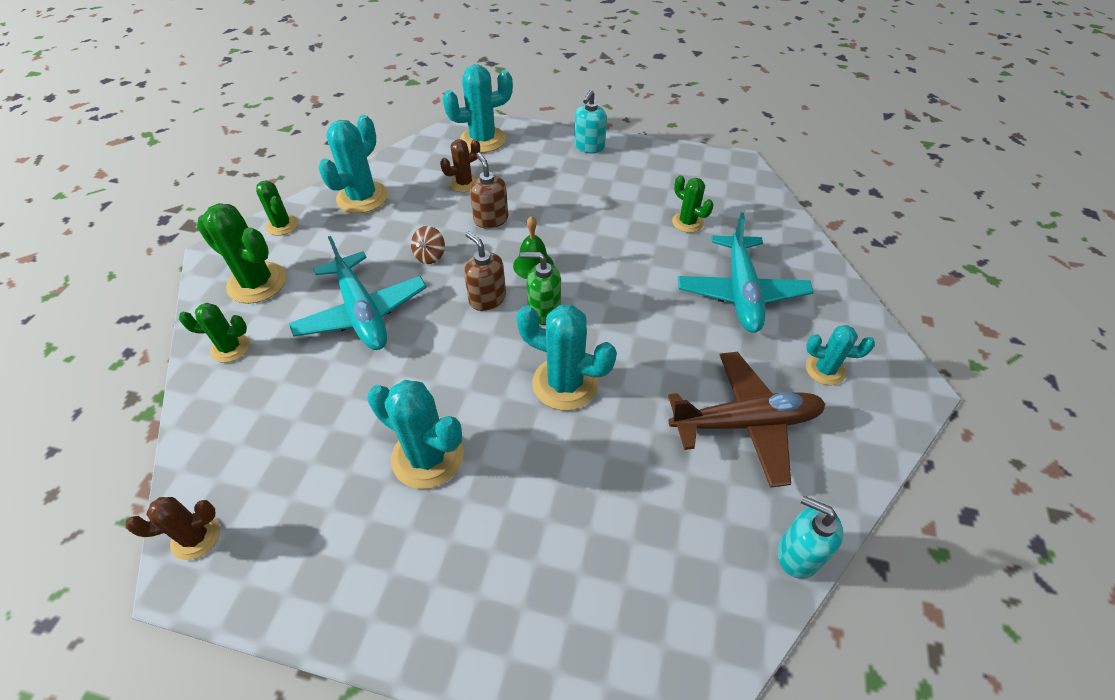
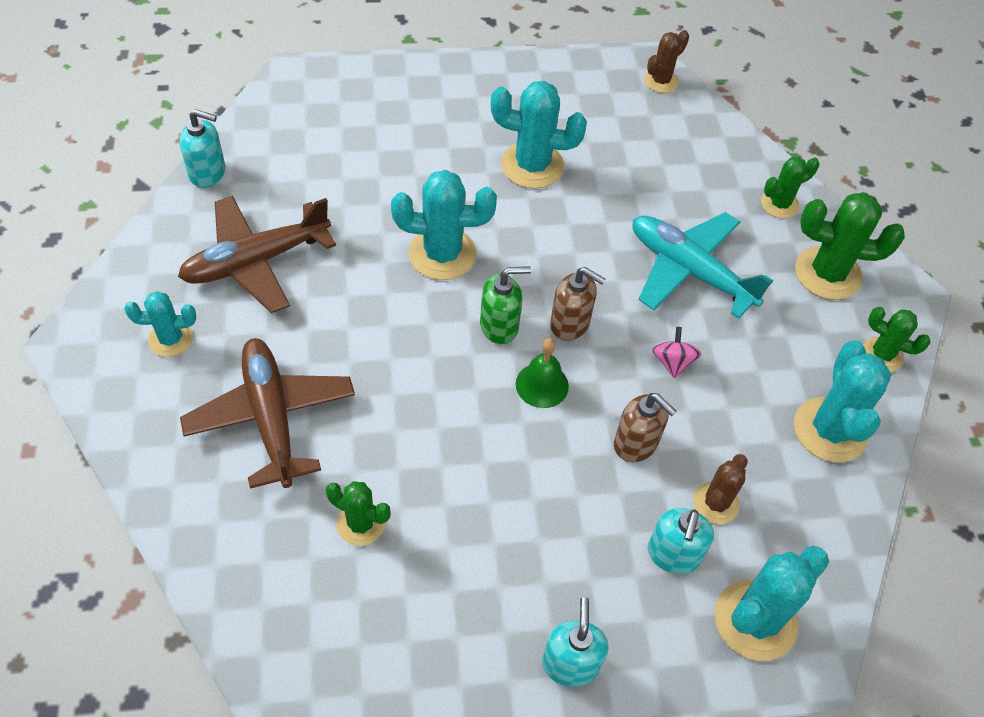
camera: 155 degrees right, 5 degrees up
(430, 256) = (672, 362): brown spinning top -> pink spinning top
(506, 170) = (673, 555): none -> turquoise soap dispenser
(740, 292) = (271, 417): turquoise plane -> brown plane

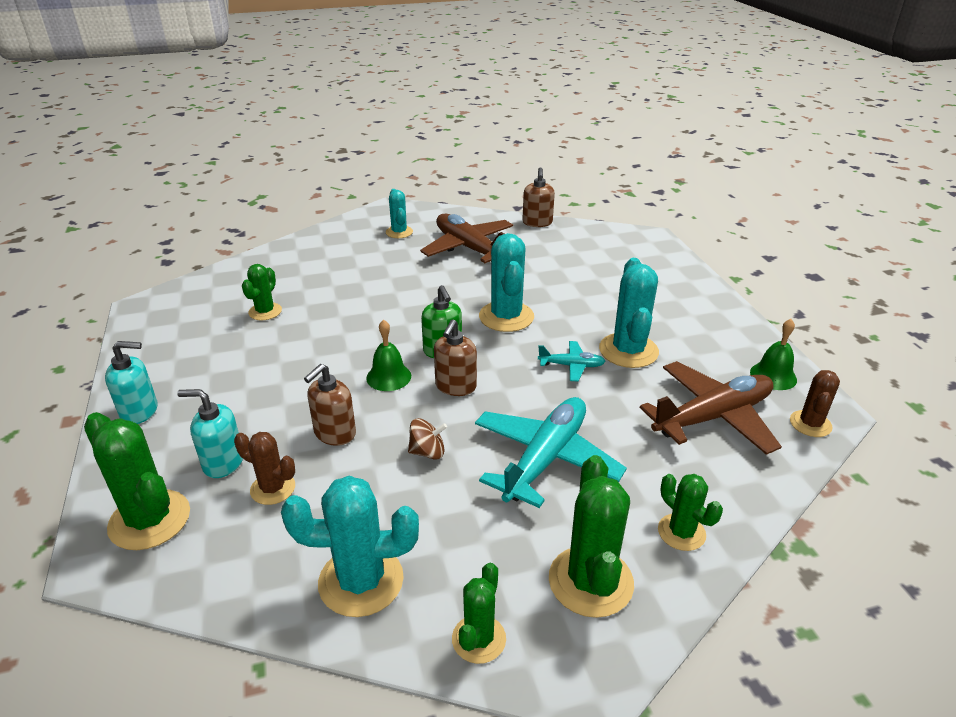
camera: 85 degrees right, 20 degrees down
(208, 173) = (537, 223): turquoise soap dispenser -> brown soap dispenser
(271, 417) = (345, 271): brown plane -> brown plane (712, 417)
(550, 218) = (571, 366): none -> turquoise plane
(591, 77) = (773, 376): none -> green bell
(660, 81) = (810, 424): brown cactus -> brown cactus turned 75 degrees clockwise
(672, 362) = (427, 452): pink spinning top -> brown spinning top
(755, 620) = (149, 520): turquoise cactus -> green cactus

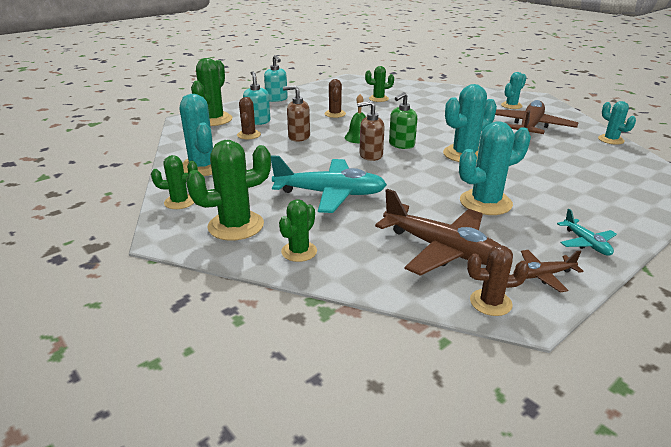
camera: 65 degrees right, 5 degrees down
(280, 370) = (335, 114): none -> brown cactus
(427, 452) = (305, 161): brown spinning top -> none
(537, 223) = (611, 140): brown soap dispenser -> turquoise cactus
(571, 366) = (437, 185): turquoise plane -> turquoise plane (586, 243)
(773, 376) = (542, 275): green bell -> brown plane

